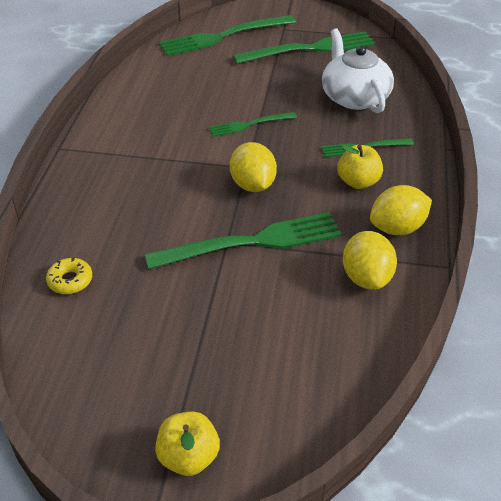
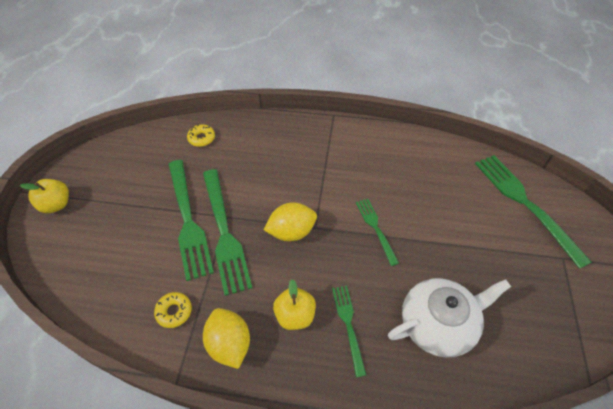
camera: 90 degrees right, 10 degrees up
(310, 49) = (527, 284): green fork -> green fork (188, 221)
(366, 277) = (174, 311): yellow lemon -> yellow donut

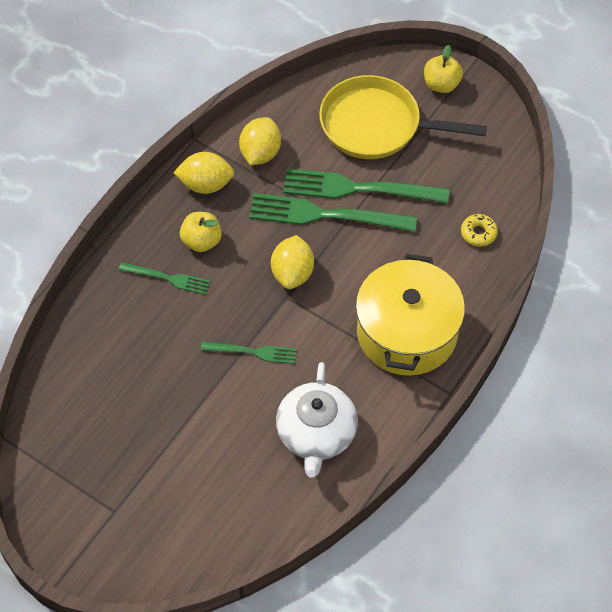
camera: 115 degrees right, 5 degrees up
(114, 232) = (377, 125): none -> yellow pan
(174, 311) = (260, 153): yellow donut -> yellow lemon
(303, 148) = (407, 332): none -> yellow pot
(438, 323) = (124, 350): white teapot -> white teapot (316, 433)
(524, 203) = (196, 525): green fork -> none

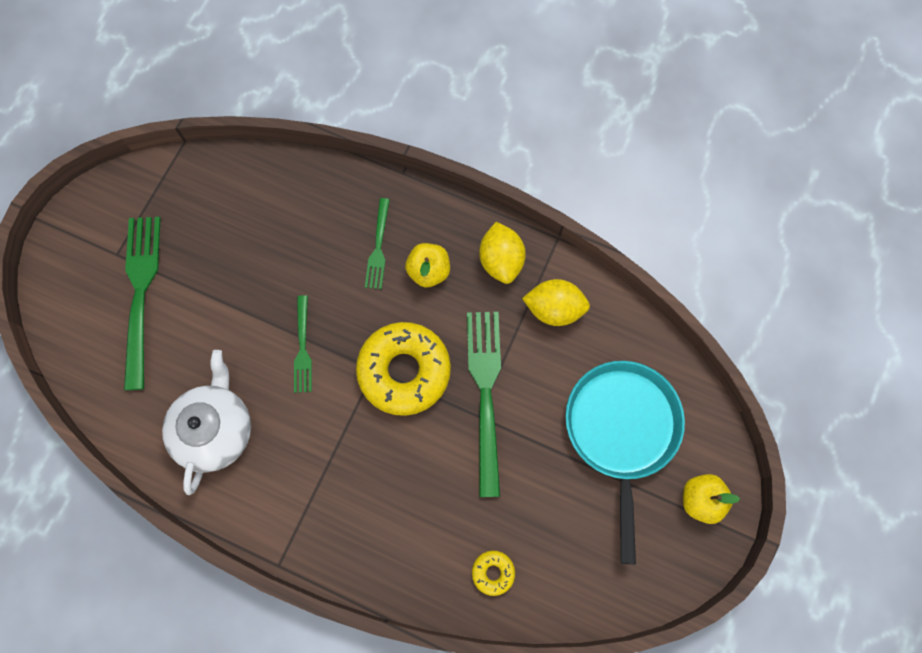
camera: 80 degrees right, 15 degrees up
(292, 273) = (404, 371): yellow lemon -> yellow donut
(316, 433) = (215, 429): white teapot -> white teapot turned 105 degrees clockwise
(358, 189) = (528, 423): green fork -> green fork (140, 293)
(377, 125) = (621, 431): yellow pan -> turquoise pan
(407, 332) = (348, 506): yellow pot -> none

